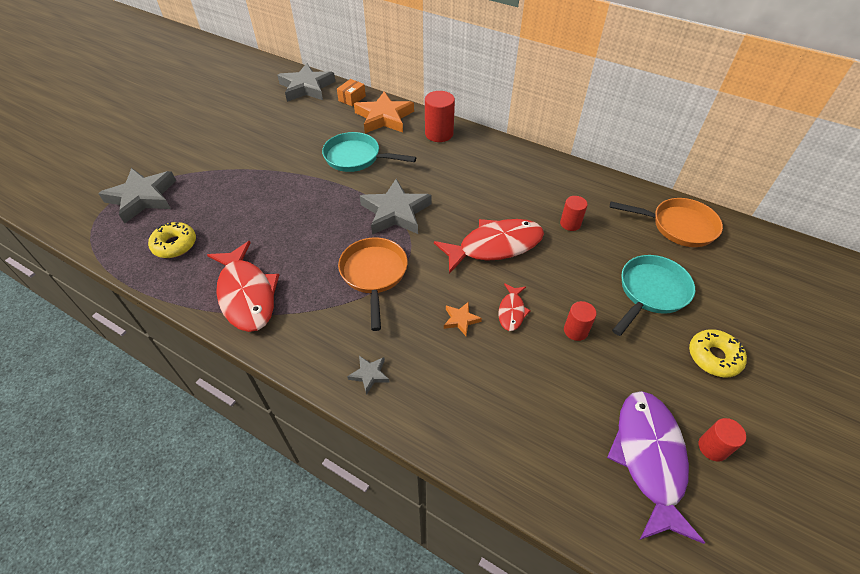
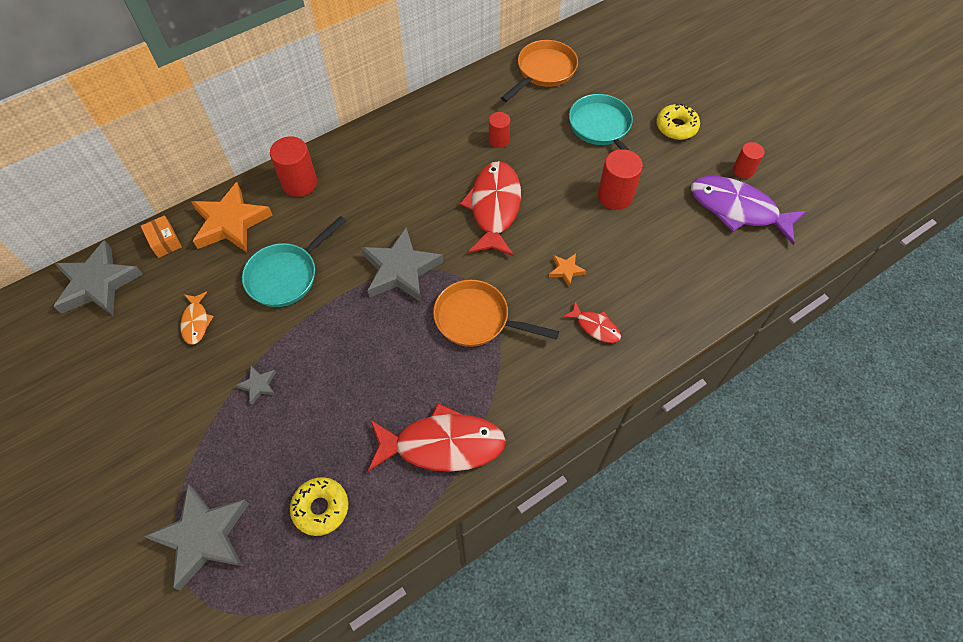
camera: 65 degrees left, 10 degrees up
(298, 134) = (196, 322): none -> orange fish
(369, 375) = (592, 362): grey star -> grey star (258, 385)
(511, 311) = (575, 229): red fish -> red fish (595, 327)
(575, 330) = (615, 196): red cylinder -> red cylinder, size x1.63

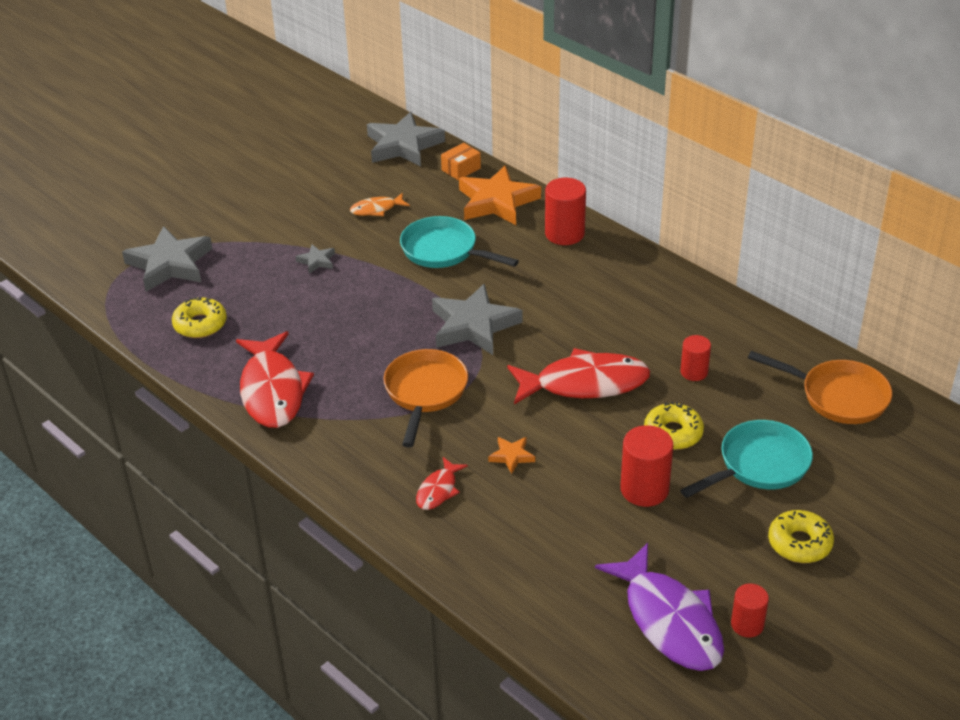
camera: 80 degrees right, 20 degrees down
(561, 167) = (673, 433): none -> yellow donut
(738, 209) = (669, 620): purple fish -> purple fish turned 135 degrees clockwise

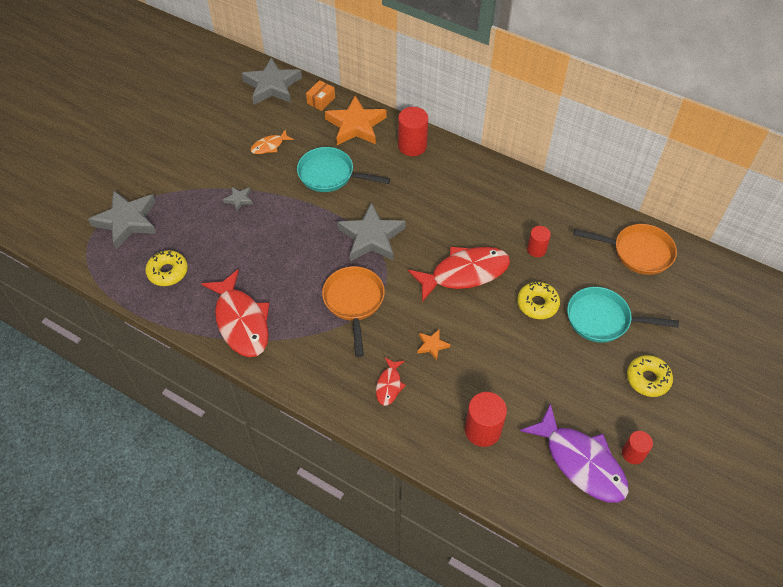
camera: 15 degrees left, 15 degrees up
(644, 489) = (532, 355): red cylinder -> red cylinder (482, 430)
(759, 465) = (602, 319): turquoise pan -> turquoise pan turned 120 degrees counterclockwise

